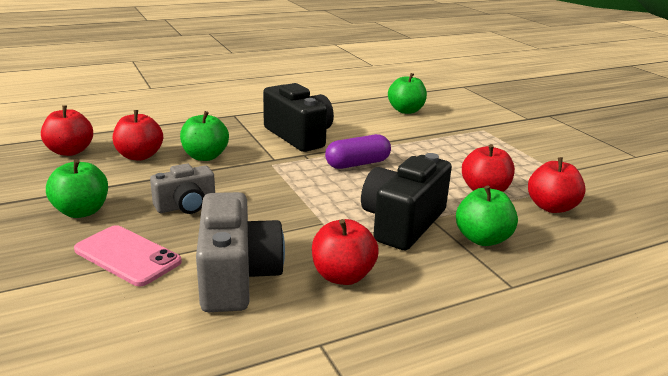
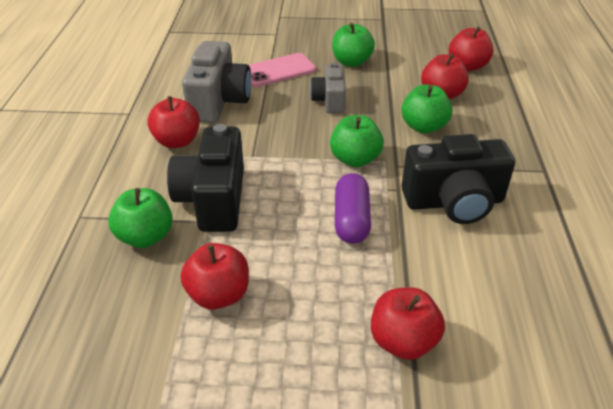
camera: 120 degrees right, 15 degrees up
(236, 276) = (219, 101): grey camera -> grey camera turned 105 degrees counterclockwise
(402, 223) = (213, 199): black camera -> black camera turned 150 degrees counterclockwise
(406, 111) = (529, 362): green apple -> green apple (355, 159)
(551, 207) = (140, 334): red apple -> red apple (403, 341)

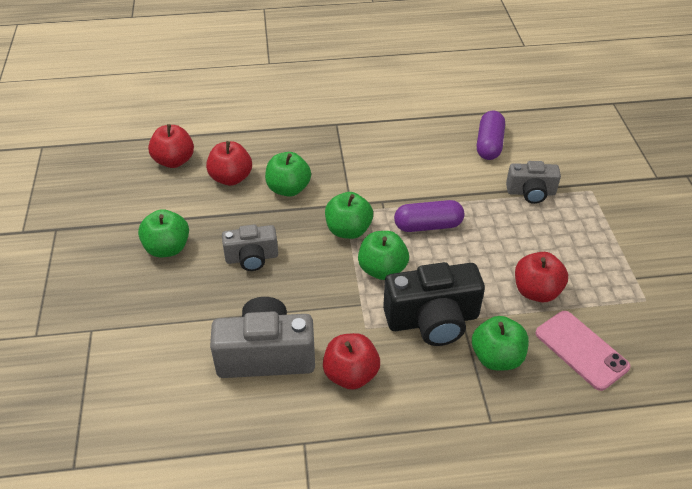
camera: 100 degrees left, 5 degrees up
(278, 70) = (190, 311): pink phone -> pink phone (581, 350)
(293, 175) = (382, 269): none -> green apple
(403, 341) = (531, 192): red apple -> grey camera
(454, 202) = (388, 170): black camera -> none
(518, 317) = (489, 144): none -> purple capsule

